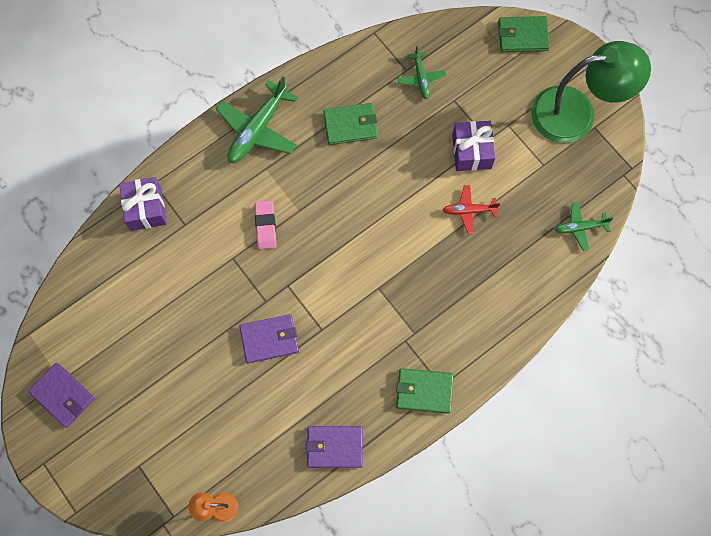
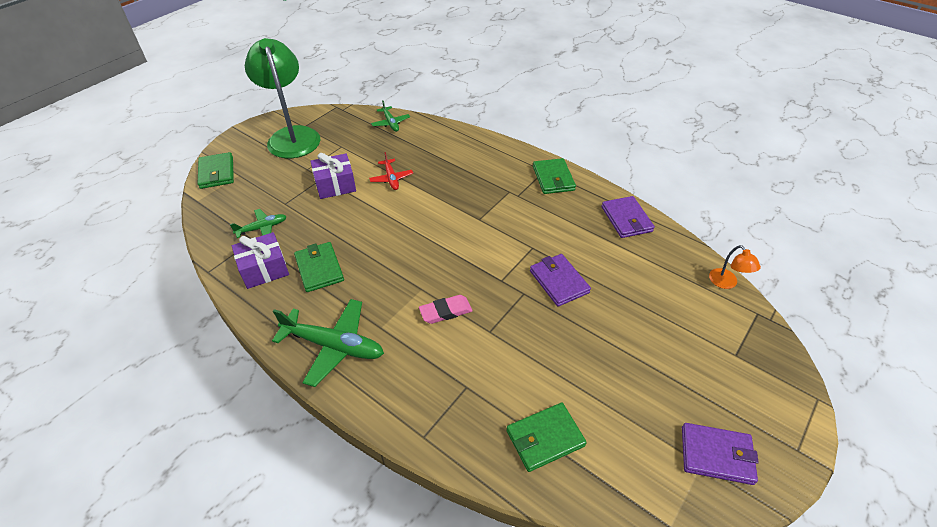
camera: 105 degrees left, 25 degrees down
(62, 396) = (716, 455): purple wallet -> purple wallet turned 75 degrees clockwise
(121, 271) = (545, 438): none -> green wallet
(146, 208) = (458, 435): purple gift -> purple gift (264, 269)

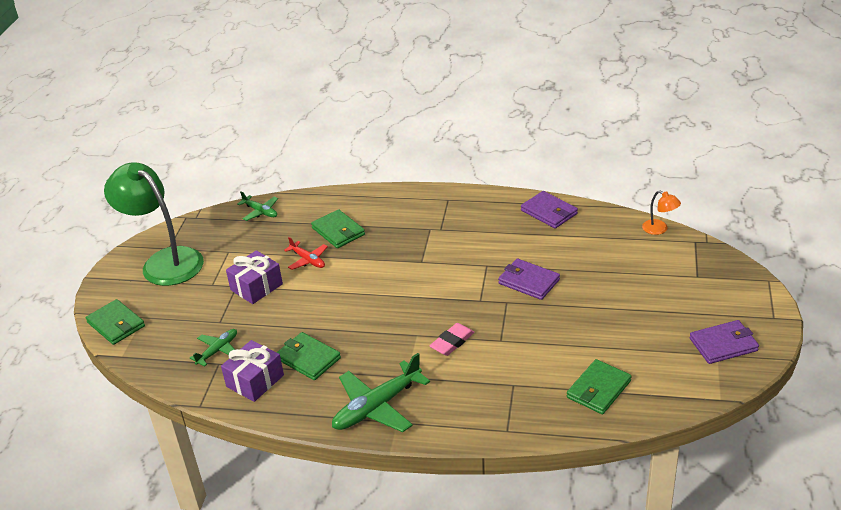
camera: 25 degrees left, 10 degrees down
(333, 346) = (377, 407): green plane -> green plane turned 150 degrees clockwise
(553, 178) = (461, 203): green wallet -> green wallet (338, 231)

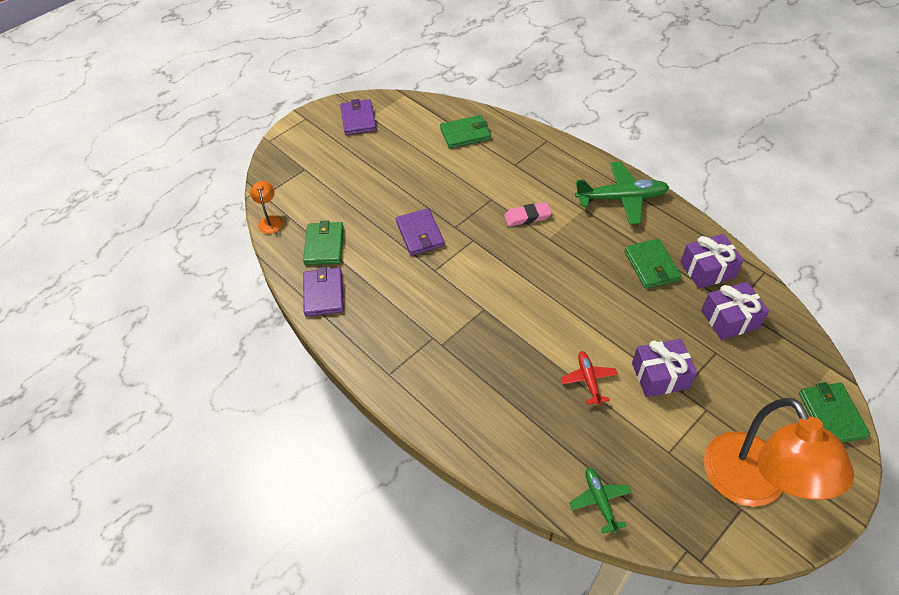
camera: 145 degrees left, 15 degrees up
(164, 261) = (752, 485): green lamp -> orange lamp
(218, 350) = (730, 319): green plane -> purple gift
(338, 231) = (532, 402): green wallet -> green wallet (324, 245)
(723, 345) = (358, 119): purple wallet -> purple wallet turned 60 degrees clockwise

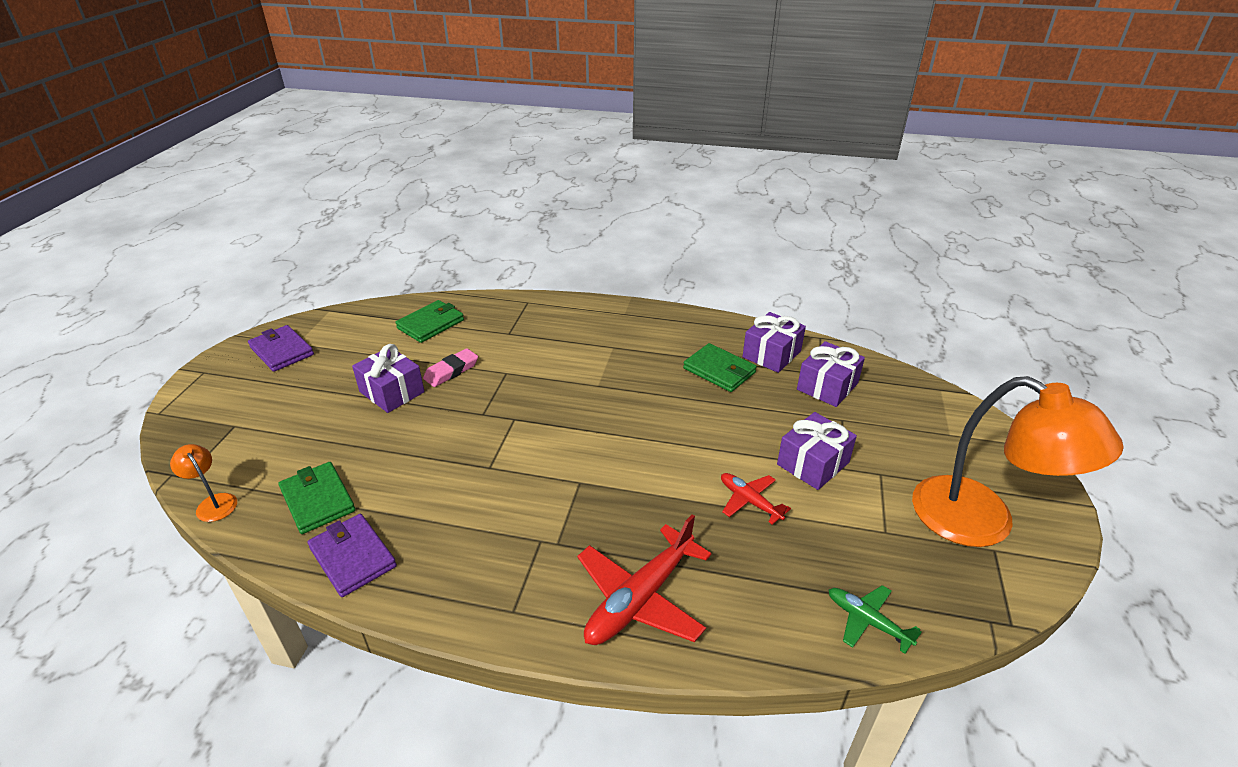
camera: 35 degrees left, 15 degrees down
(408, 183) = (392, 392): none -> purple gift
(420, 234) = (444, 437): purple wallet -> none
(467, 406) = (640, 598): none -> red plane
(527, 217) = (559, 375): pink eraser -> pink eraser (451, 371)
(621, 198) = (642, 325): green plane -> none
(831, 415) = (979, 427): green wallet -> none

